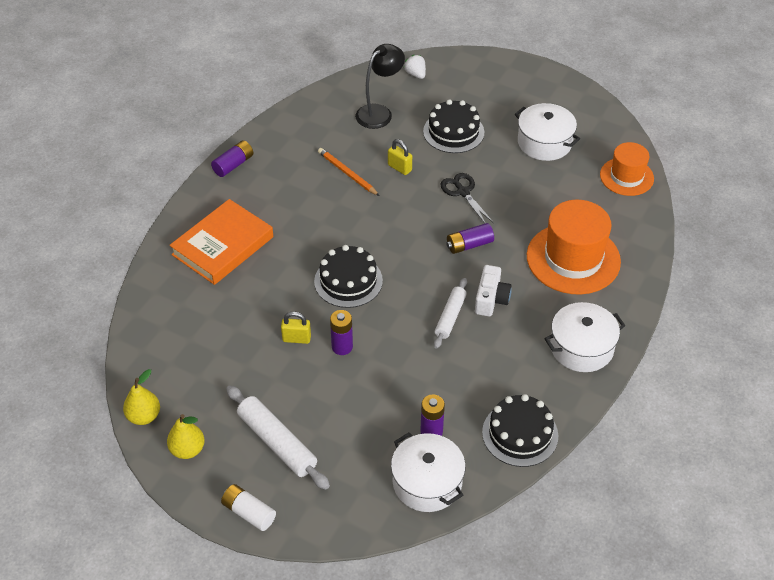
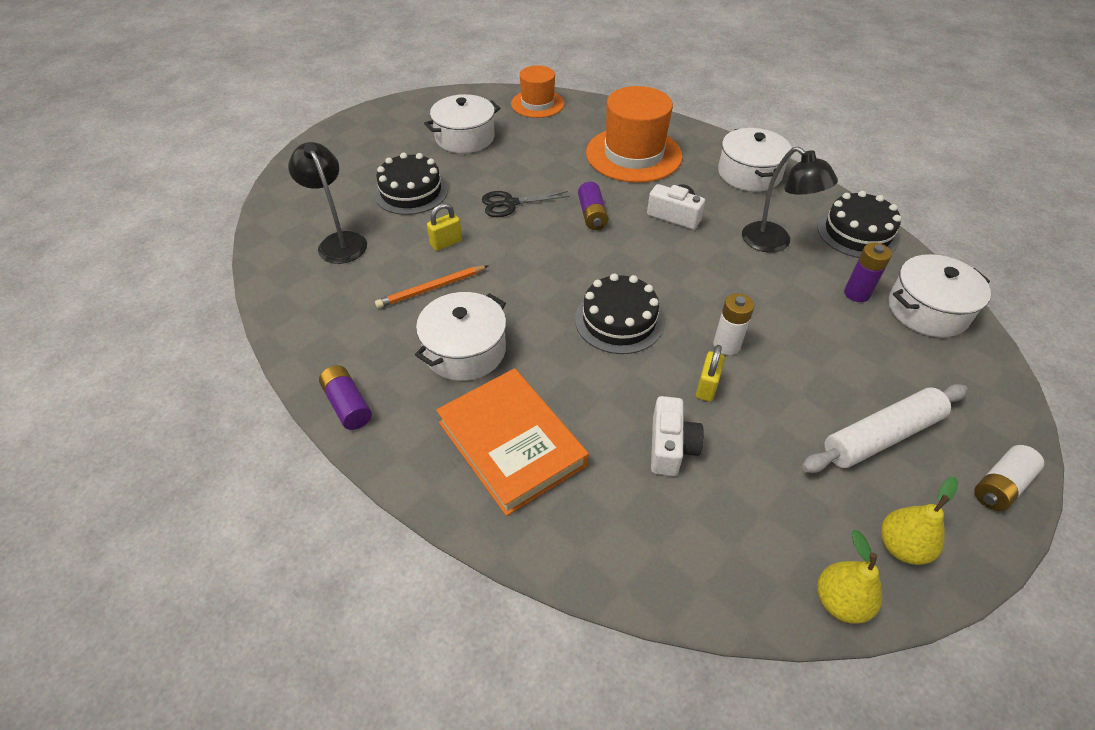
camera: 75 degrees left, 0 degrees up
(239, 324) = (670, 446): none -> white camera
(293, 205) = (465, 350): none -> white pot
(342, 347) = (726, 345): purple battery -> white battery
(415, 74) = (293, 201): white strawberry -> none
(450, 317) = (694, 248): white rolling pin -> none
(480, 371) = (774, 243): none -> black lamp

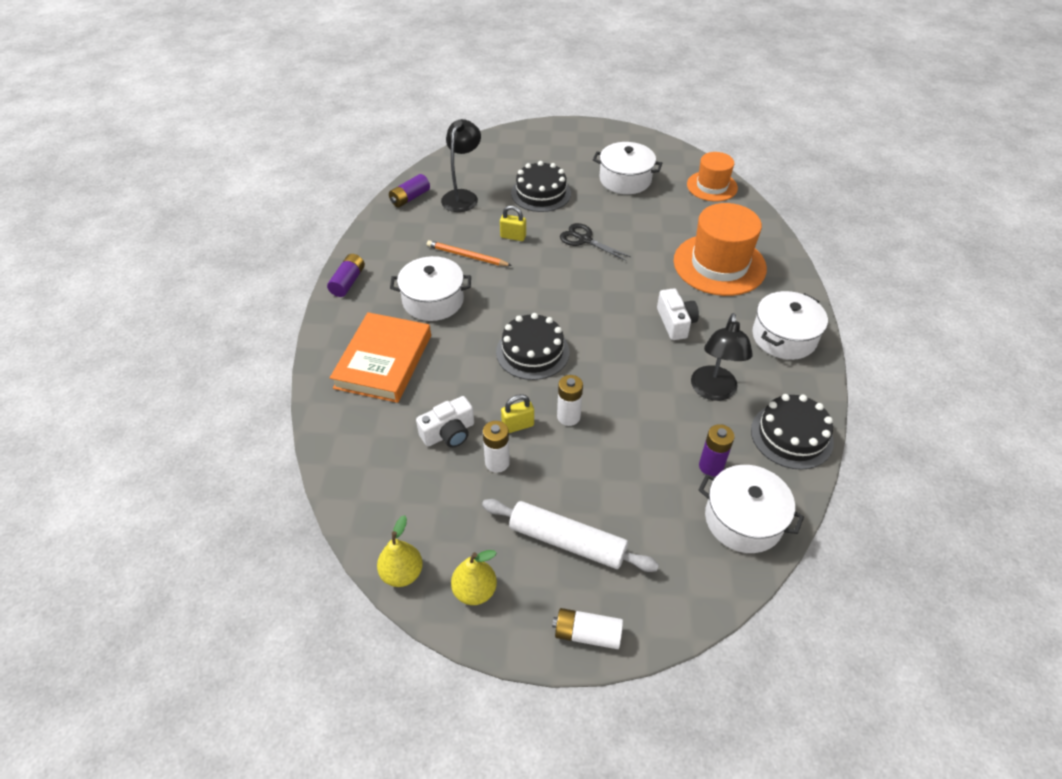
camera: 50 degrees right, 0 degrees up
(592, 215) = (622, 282): purple battery -> purple battery (410, 198)
(743, 431) = (497, 462): none -> white battery

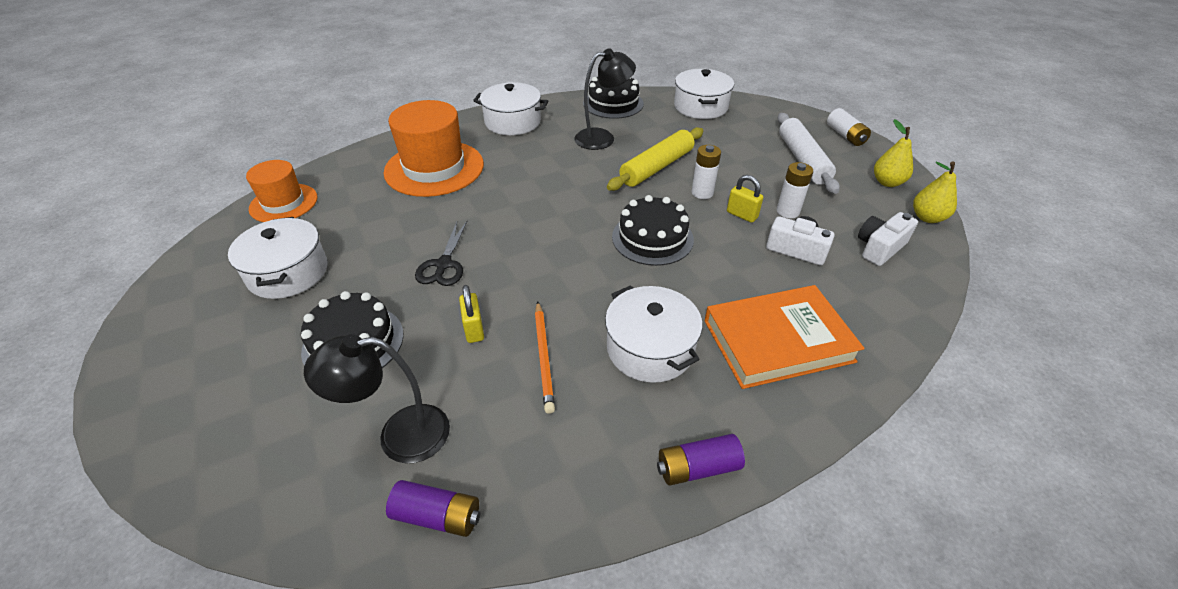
camera: 120 degrees left, 5 degrees down
(631, 406) = (657, 167): none -> yellow rolling pin
(675, 322) = (538, 171): white camera -> white camera (879, 248)
(711, 466) = (674, 124): purple battery -> none

